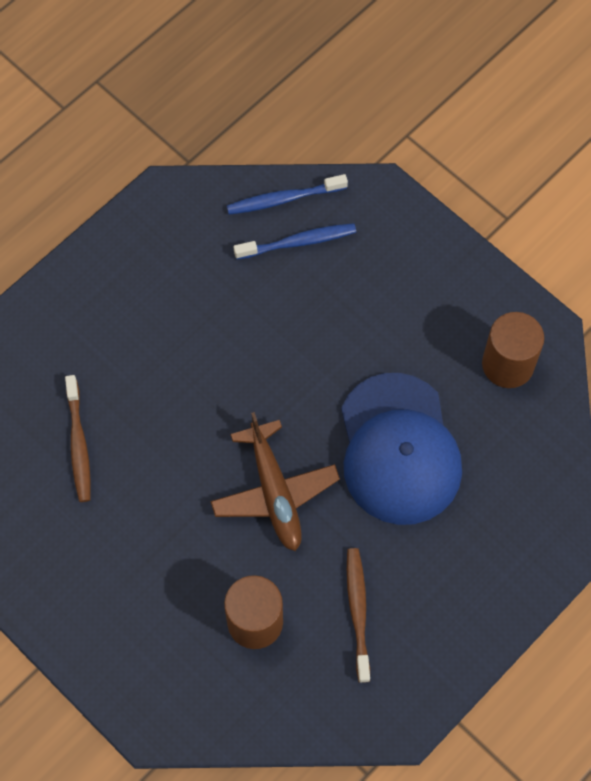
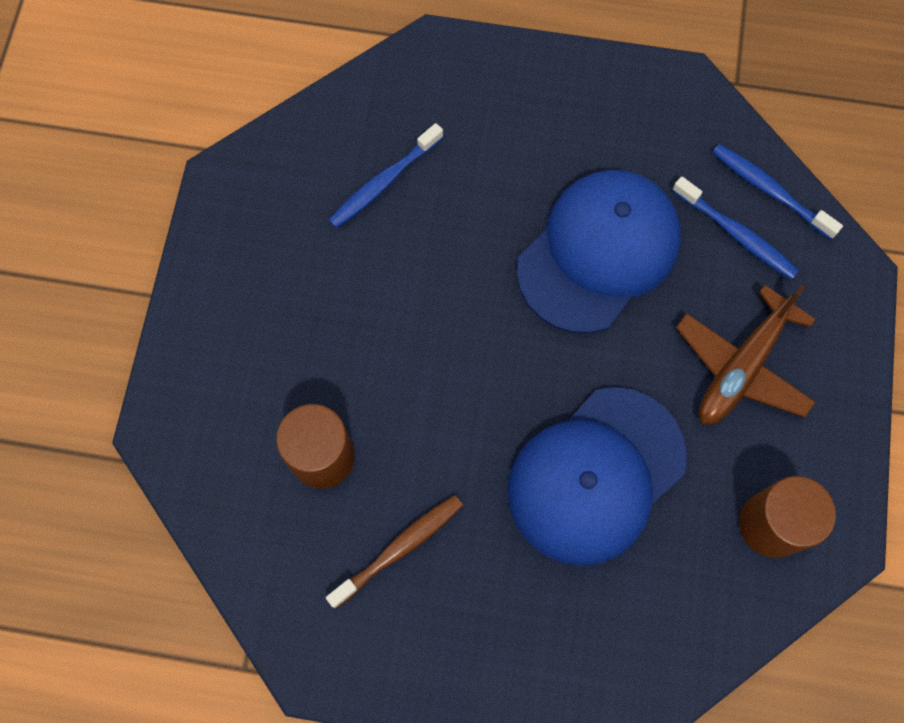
camera: 55 degrees right, 5 degrees up
(78, 444) = (384, 182): brown toothbrush -> blue toothbrush
(244, 338) = (598, 252): none -> blue cap
(274, 492) = (464, 387): brown plane -> brown plane (742, 367)

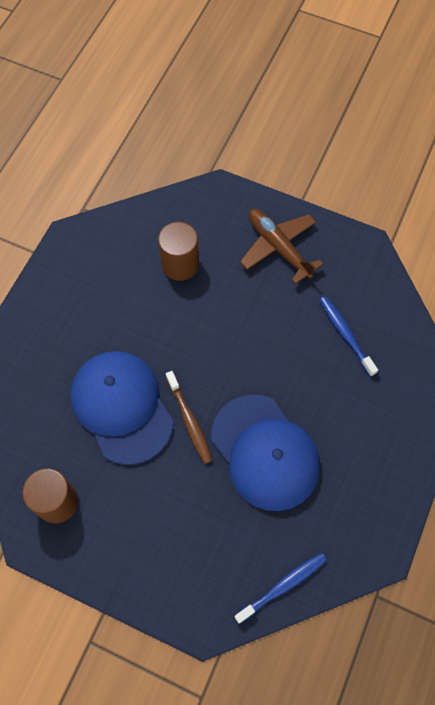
camera: 105 degrees right, 5 degrees down
(399, 548) = (116, 291): brown toothbrush -> brown toothbrush (189, 420)
(736, 234) = (255, 549): blue toothbrush -> none
(742, 367) = (161, 519): brown plane -> brown plane (278, 247)

